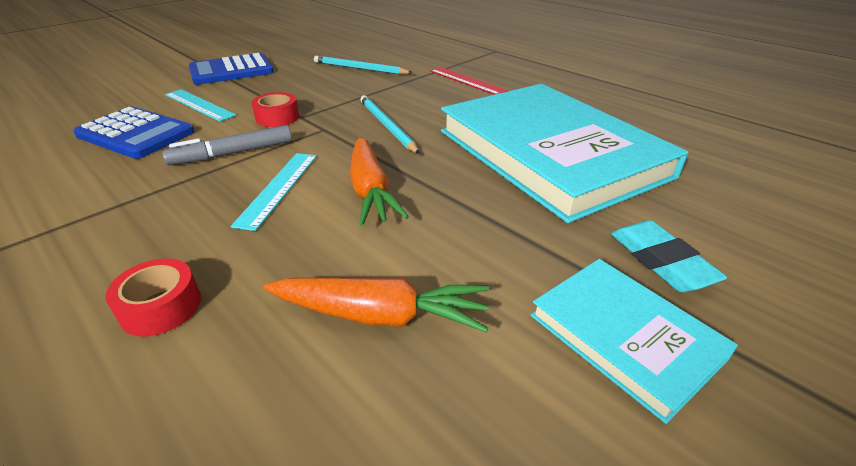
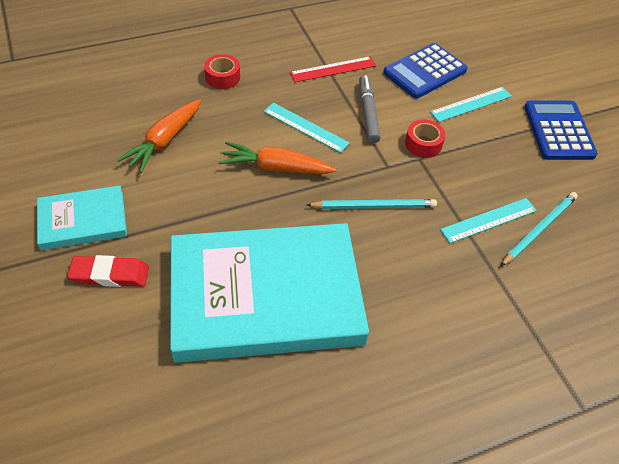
camera: 110 degrees right, 15 degrees up
(364, 83) = (489, 220): none -> turquoise ruler
(467, 81) = (466, 314): red ruler -> red ruler (333, 69)
(661, 261) = (110, 274): turquoise eraser -> red eraser

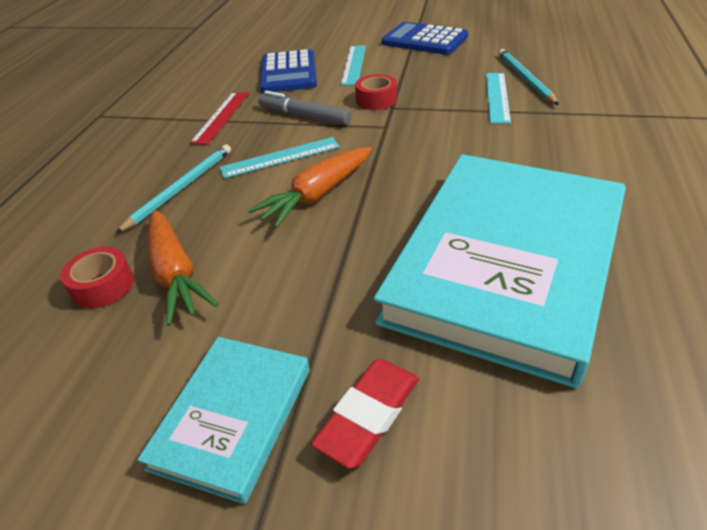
camera: 50 degrees left, 10 degrees down
(222, 77) = (132, 191): red tape -> red tape (103, 286)
(374, 206) = (431, 149): turquoise pencil -> turquoise pencil (181, 188)

